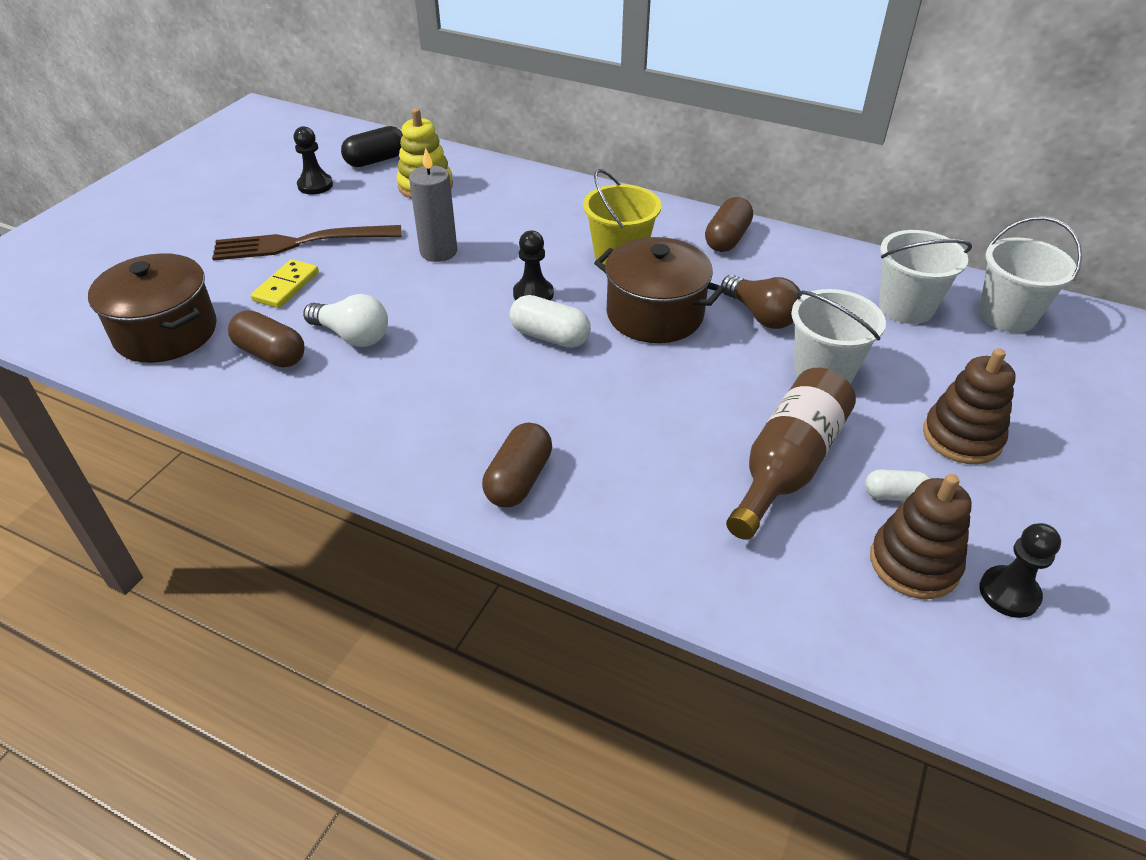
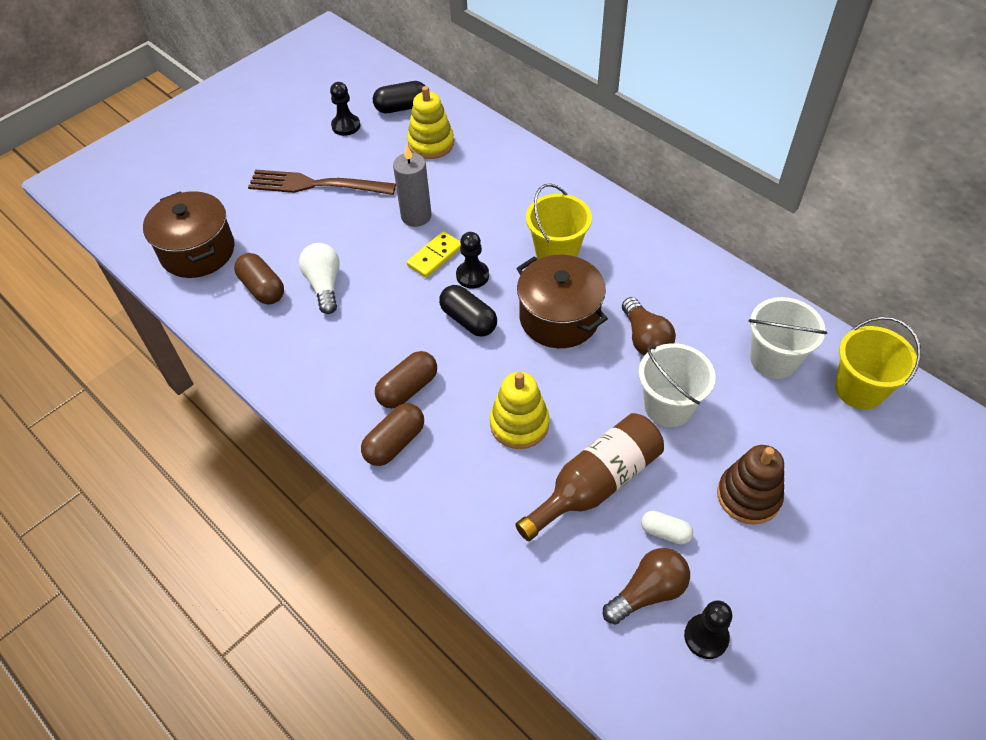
camera: 20 degrees right, 10 degrees up
(286, 286) = (292, 226): yellow domino -> yellow domino (435, 256)
(352, 336) = (324, 285): white light bulb -> white light bulb turned 150 degrees counterclockwise
(550, 336) = (468, 320): white capsule -> black capsule
(664, 425) = (519, 424): none -> yellow stacking toy
(727, 239) = (656, 253): brown capsule -> brown capsule (408, 389)
(914, 563) = (648, 592): brown stacking toy -> brown light bulb
(1007, 315) = (859, 389): white bucket -> yellow bucket

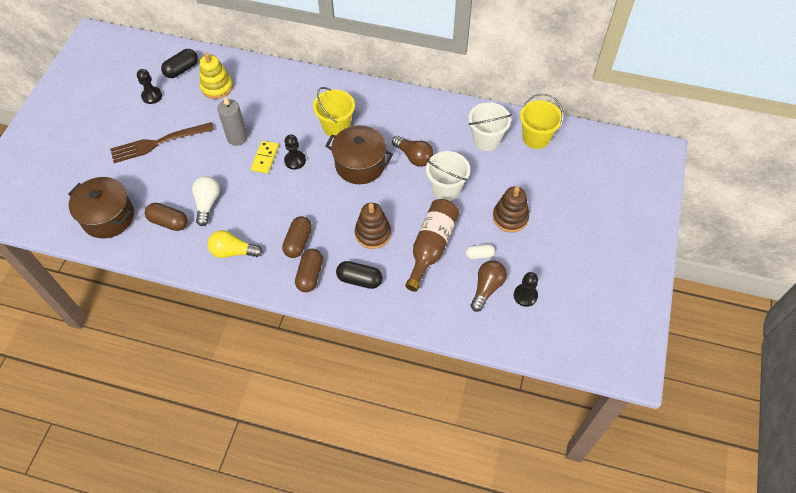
camera: 30 degrees left, 5 degrees up
(315, 362) = (233, 251): none -> yellow light bulb
(324, 285) = (207, 203): white light bulb -> white light bulb turned 45 degrees clockwise
(468, 320) = (309, 188): black capsule -> black capsule (359, 279)
(519, 424) = (373, 233): yellow stacking toy -> brown stacking toy

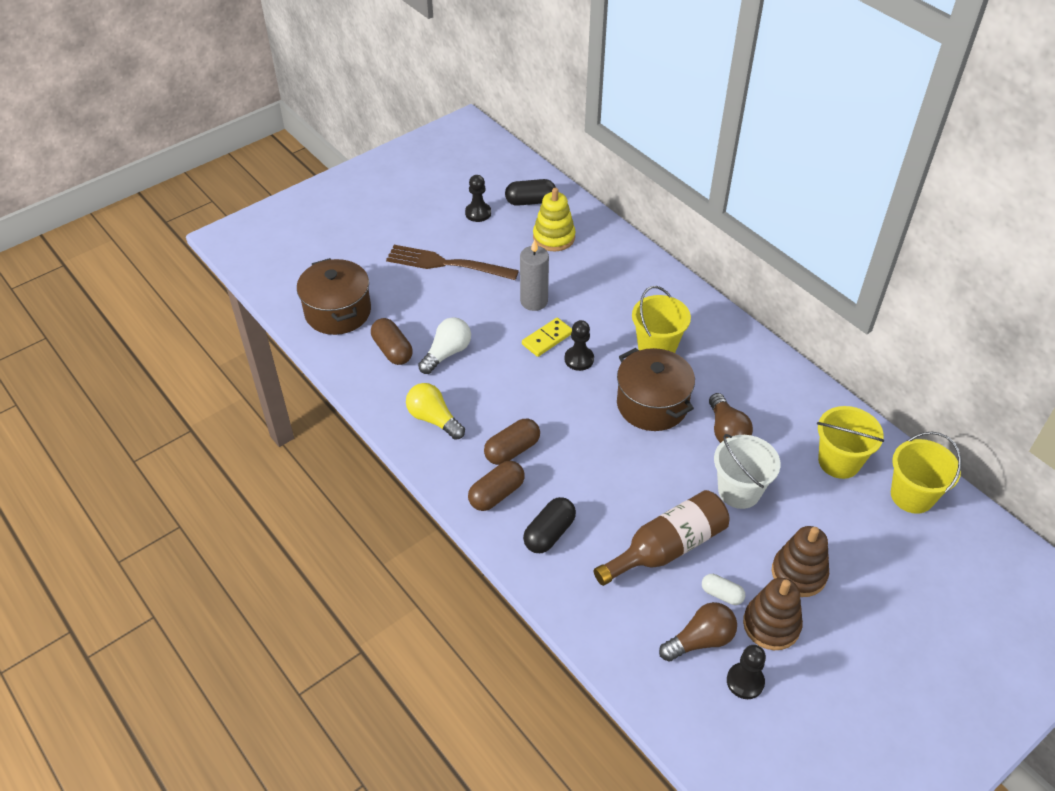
camera: 35 degrees right, 10 degrees down
(359, 279) = (549, 533): black capsule -> black capsule turned 75 degrees clockwise
(373, 233) = (606, 490): brown stacking toy -> brown stacking toy (771, 625)
(486, 140) = (839, 462): white bucket -> yellow bucket

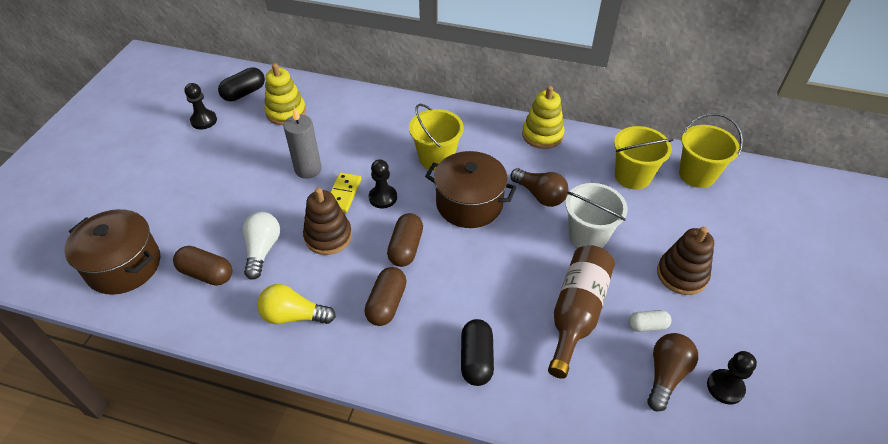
camera: 35 degrees left, 0 degrees up
(447, 264) = (205, 174): brown fork -> none
(496, 494) = (403, 351): brown capsule -> brown capsule (406, 248)
(771, 625) = (700, 327): brown stacking toy -> brown stacking toy (328, 236)
(782, 375) = (542, 135): none -> yellow stacking toy

